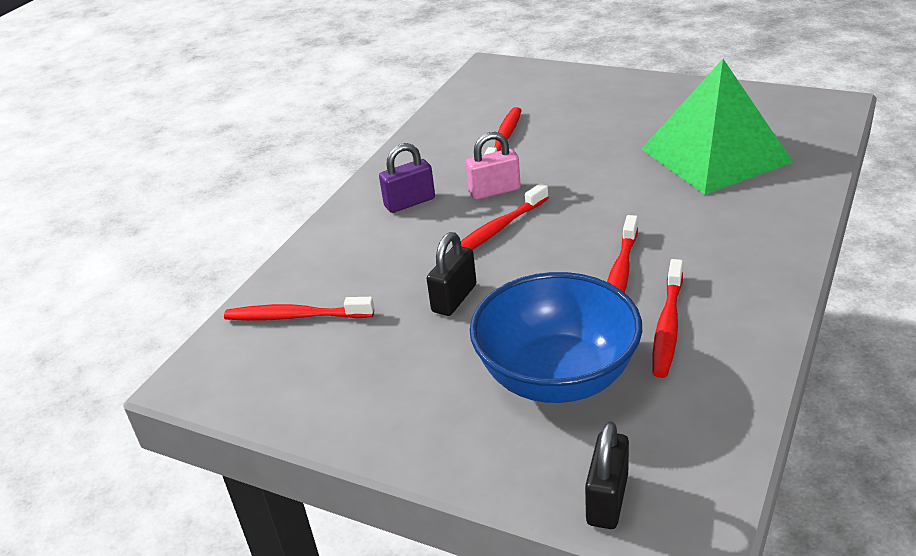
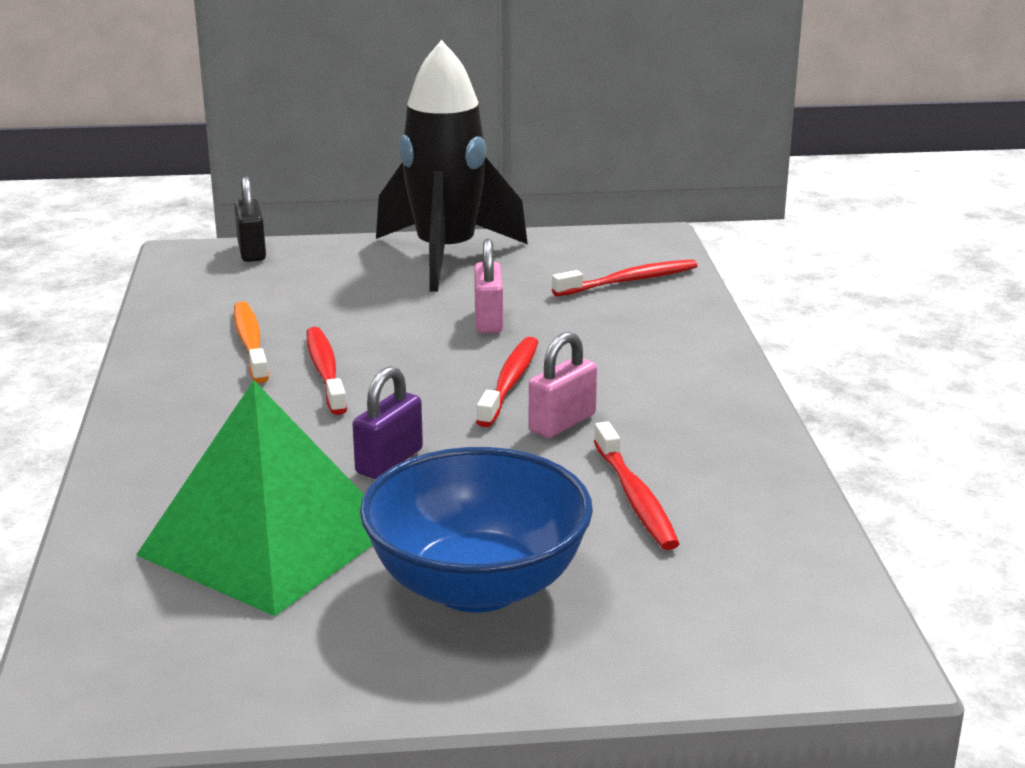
camera: 145 degrees right, 10 degrees down
(408, 411) = (446, 256): none -> black rocket
(409, 202) = (658, 388): purple padlock -> purple padlock (389, 461)
(454, 298) = (488, 321): black padlock -> pink padlock
(557, 377) = (336, 294): blue bowl -> blue bowl (477, 586)
(668, 326) = (250, 343): red toothbrush -> orange toothbrush

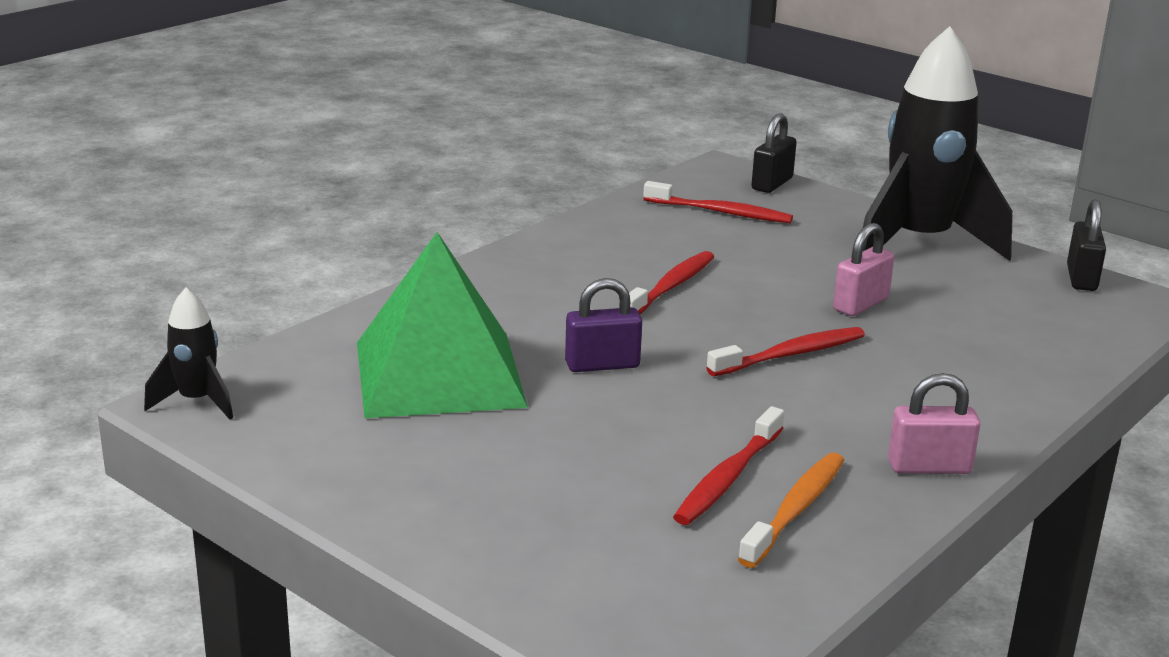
camera: 45 degrees right, 0 degrees up
(77, 697) = (197, 401): none -> black rocket
(250, 343) = (655, 246): orange toothbrush -> orange toothbrush (795, 509)
(477, 586) = (509, 470): blue bowl -> none
(562, 423) = (775, 401): pink padlock -> pink padlock (929, 467)
(591, 238) = (1081, 278): none -> black padlock
(629, 281) = (1047, 325): red toothbrush -> red toothbrush (721, 212)

